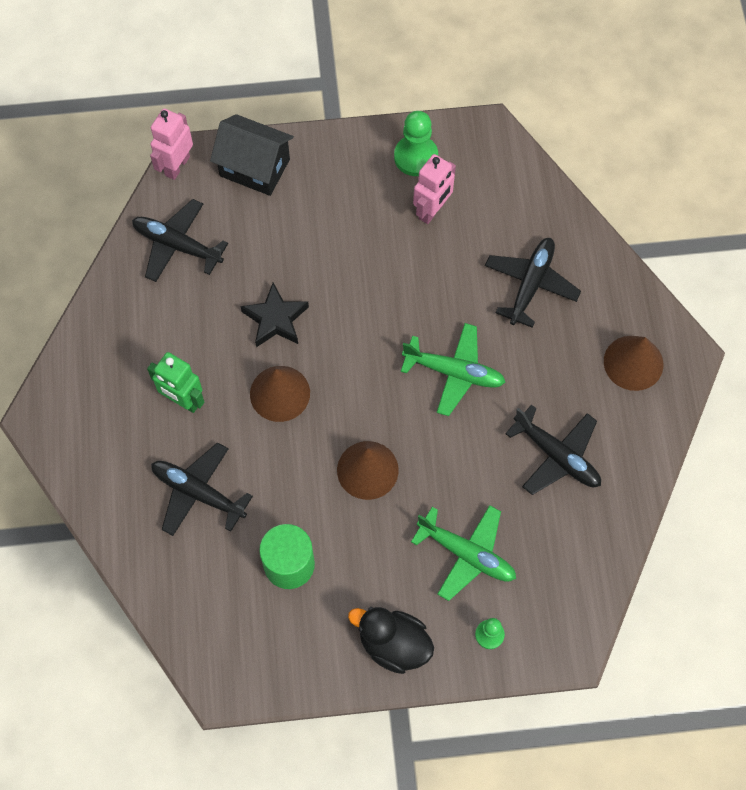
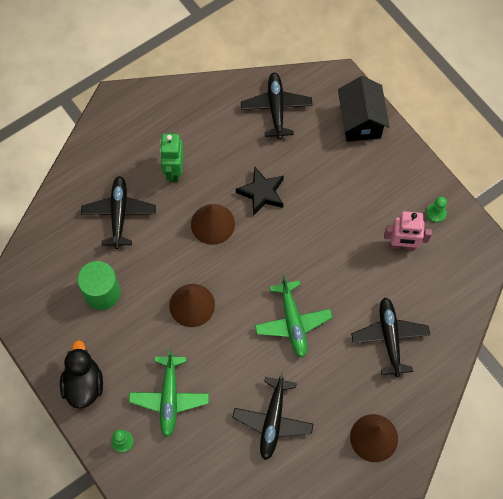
camera: 60 degrees right, 0 degrees up
(177, 166) = (331, 76): pink robot -> none
(416, 157) = (436, 213): green pawn -> green pawn, size x0.58
(530, 284) = (389, 337): black plane -> black plane turned 90 degrees counterclockwise

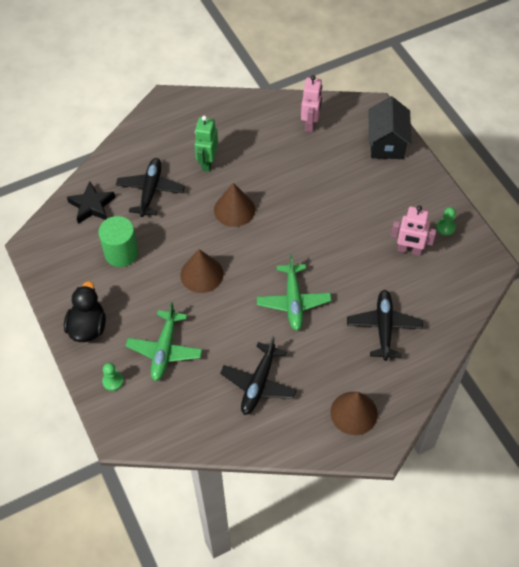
camera: 10 degrees right, 10 degrees down
(262, 193) = (284, 190): black star -> black star (92, 206)
(276, 108) = (310, 123): black plane -> pink robot

